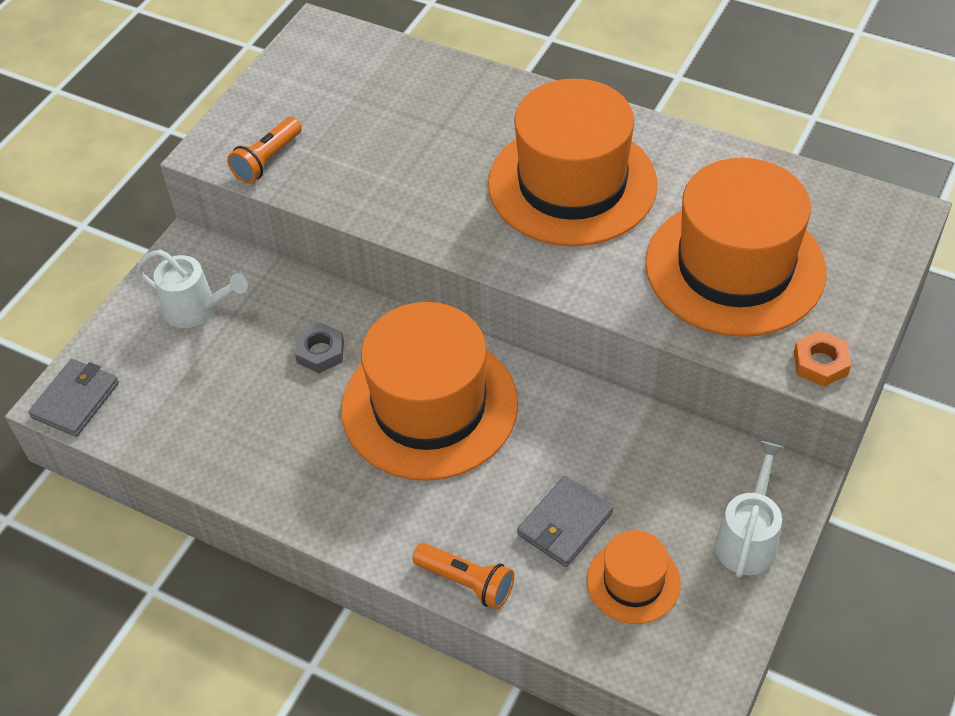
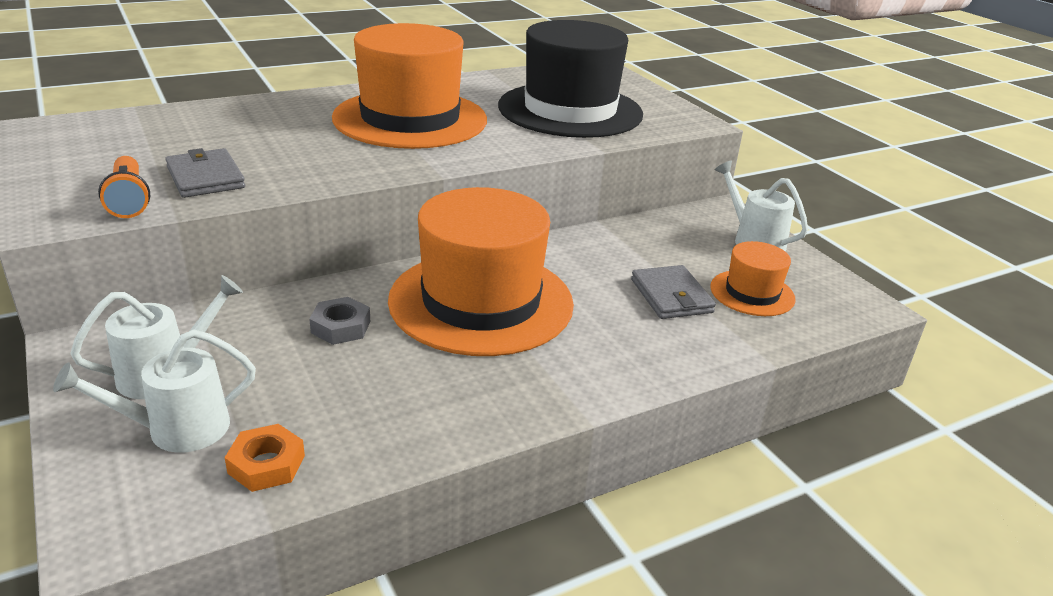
camera: 60 degrees left, 20 degrees down
(76, 400) = (129, 519): grey wallet -> grey wallet (205, 177)
(154, 358) = (177, 429): none -> white watering can
(466, 582) = (684, 362): orange flashlight -> none
(735, 267) = (570, 110): orange hat -> black hat
(820, 363) = (683, 121): orange nut -> orange nut (266, 464)

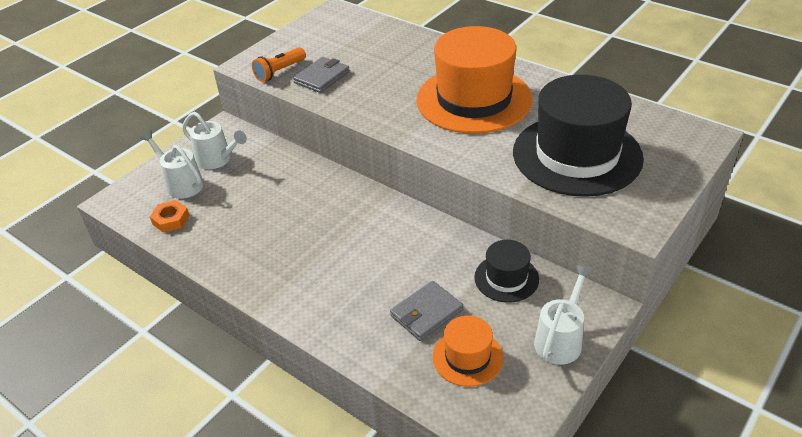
camera: 70 degrees right, 10 degrees up
(341, 327) = (288, 191): grey nut -> none
(481, 302) = (351, 229): orange hat -> none
(651, 238) = (506, 278): none -> black hat

